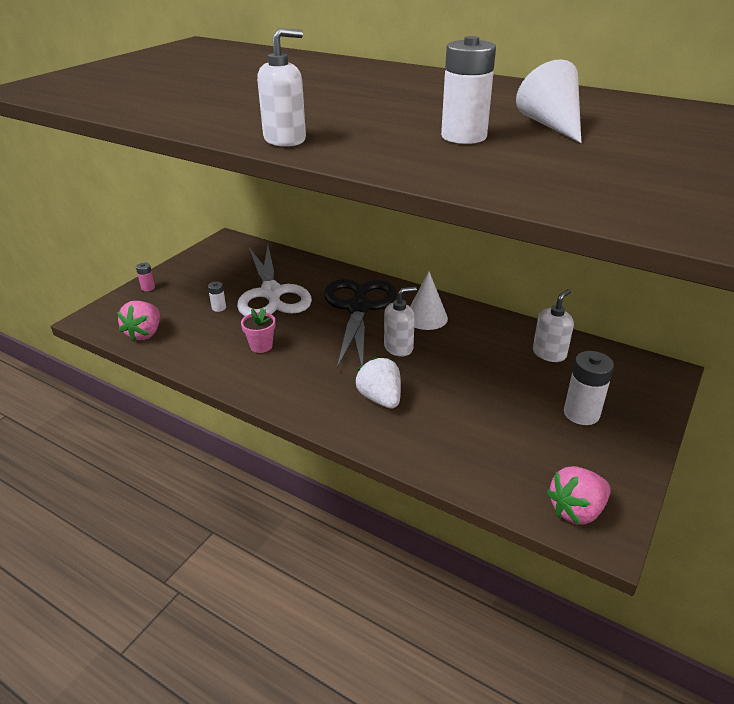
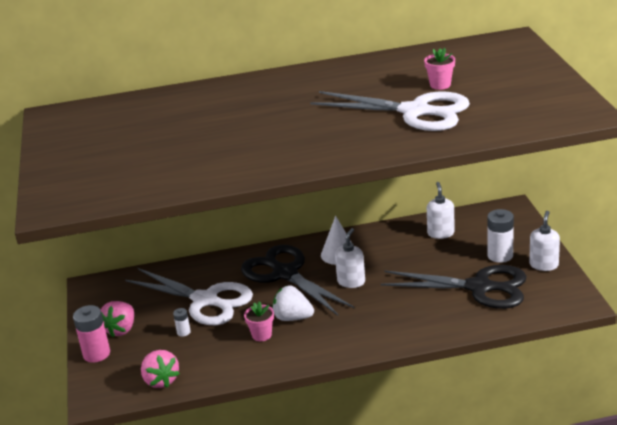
camera: 40 degrees left, 5 degrees down
(148, 288) = (96, 354): pink battery -> pink battery, size x1.97
(285, 139) = (334, 157): white soap dispenser -> white soap dispenser (544, 265)
(380, 398) = (387, 315): white strawberry -> white strawberry (293, 318)
(463, 136) = (415, 112): white battery -> white scissors
(510, 433) = (480, 287): none -> black scissors
(551, 125) = (440, 85): white cone -> pink flower pot
(576, 510) = (557, 302): pink strawberry -> pink strawberry (121, 329)

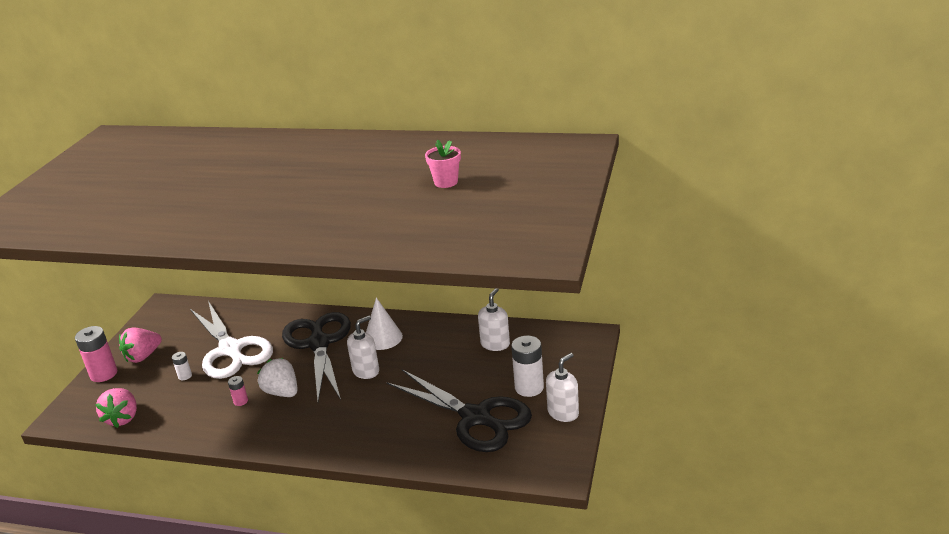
camera: 25 degrees right, 0 degrees up
(261, 335) = (241, 401): pink flower pot -> pink battery
(415, 112) = (385, 207): white scissors -> none

